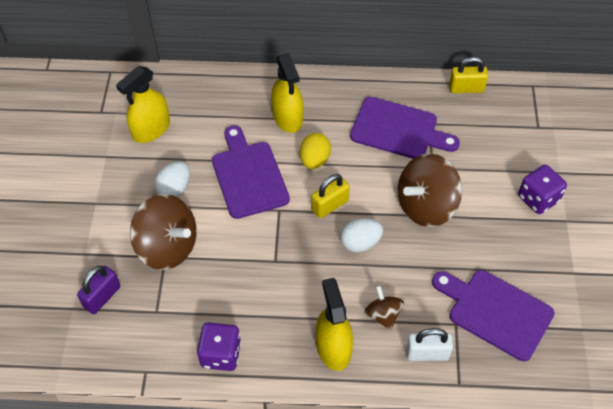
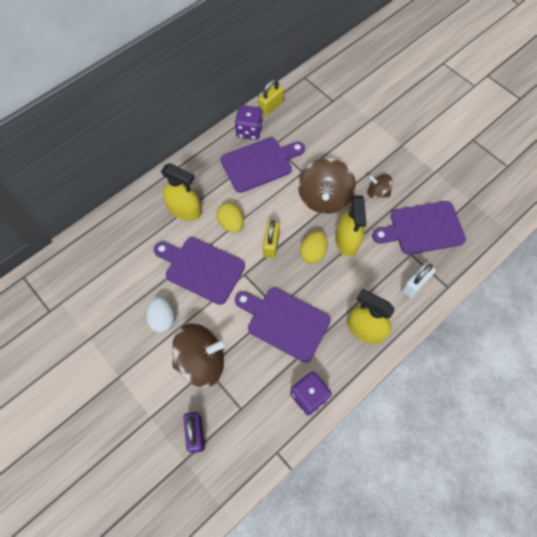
camera: 45 degrees left, 10 degrees up
(151, 129) = (101, 293): yellow spray bottle -> yellow spray bottle (347, 240)
(268, 278) = (284, 322): none -> purple cutting board
(360, 243) = (313, 252): white egg -> yellow egg
(383, 315) = (370, 284): brown spinning top -> brown spinning top (377, 192)
(538, 199) = (376, 144): purple dice -> purple dice (249, 131)

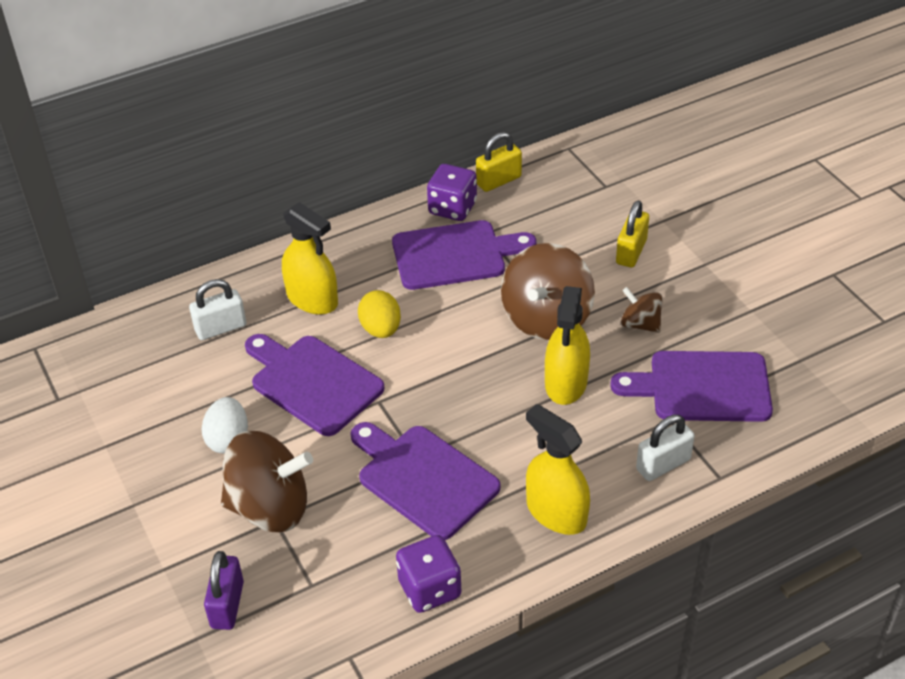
camera: 15 degrees right, 20 degrees down
(135, 241) = (221, 328): none -> white padlock
(271, 245) = (436, 368): yellow padlock -> yellow padlock (631, 252)
(313, 252) = (502, 390): yellow egg -> none

